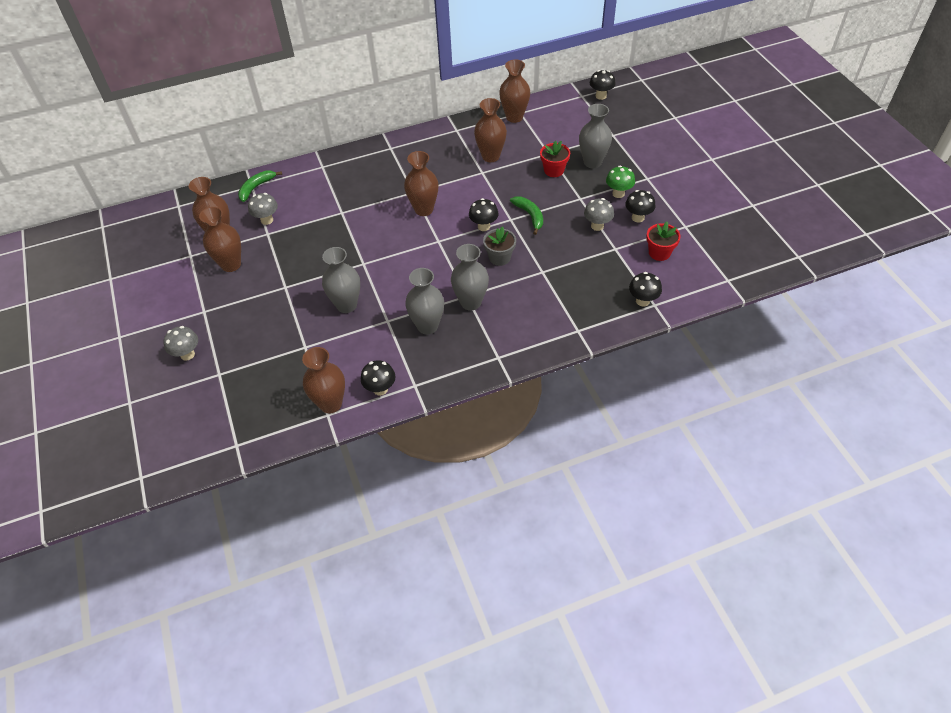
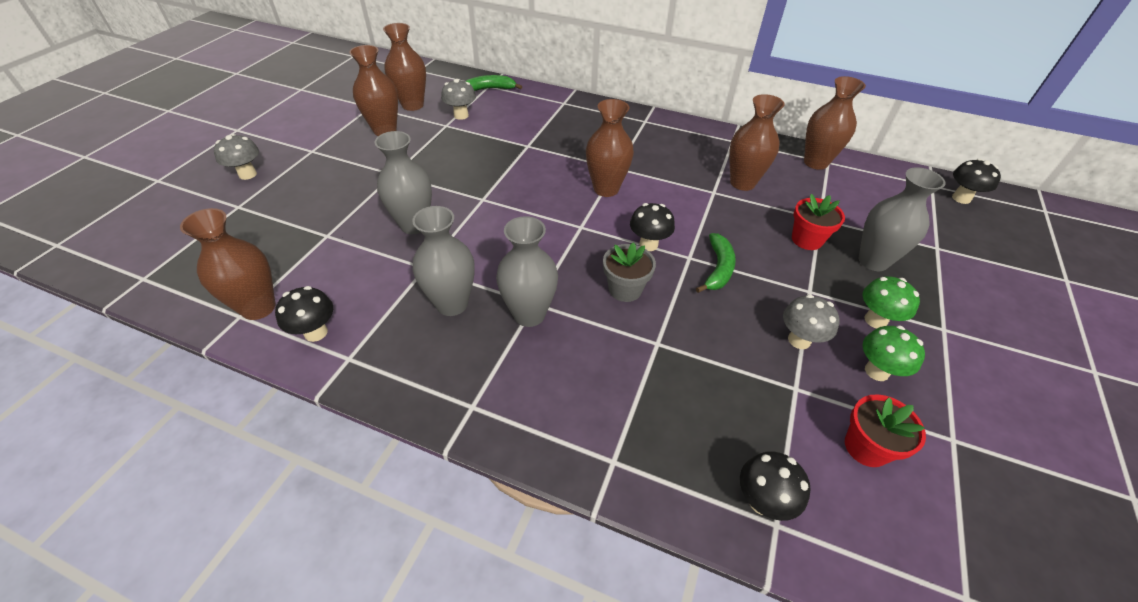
camera: 40 degrees right, 5 degrees down
(638, 218) = (876, 371): black mushroom -> green mushroom

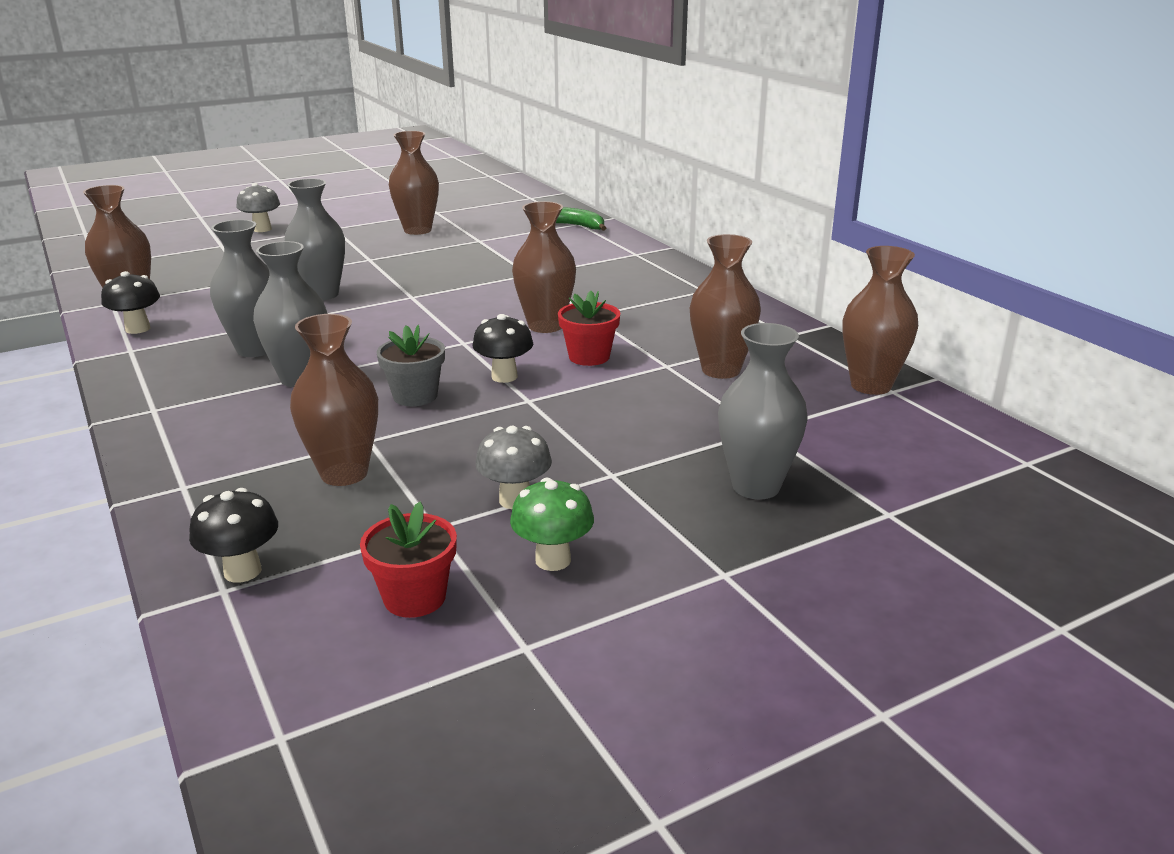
camera: 40 degrees right, 20 degrees down
(412, 105) = (476, 220): brown vase -> brown vase (344, 473)
(461, 115) = (507, 237): grey mushroom -> none
(718, 269) = (541, 419): green banana -> none
(807, 239) = (702, 438): red flower pot -> red flower pot (589, 357)
(875, 320) = (644, 527): green mushroom -> none
(961, 198) = (1052, 490): black mushroom -> none

